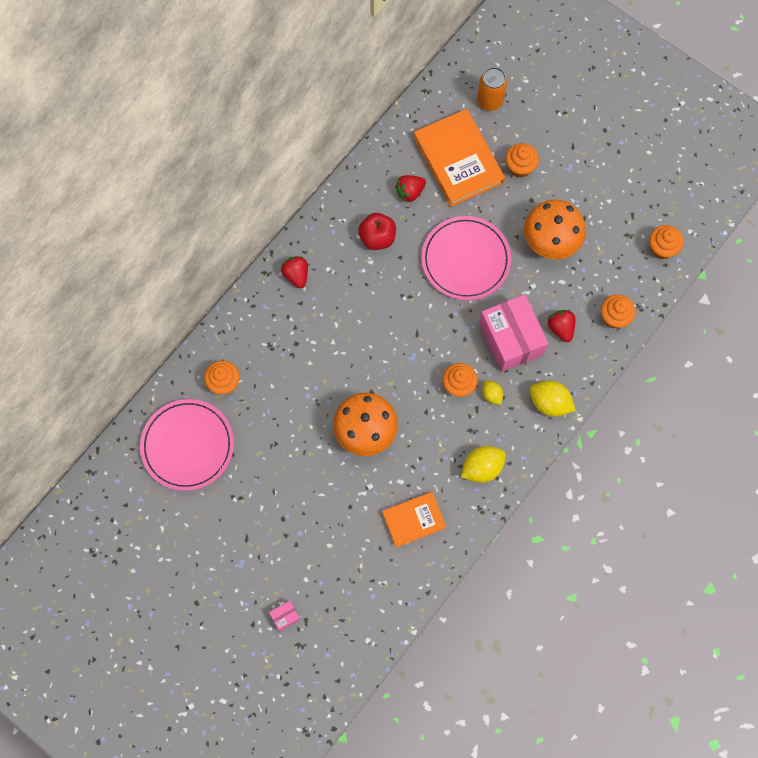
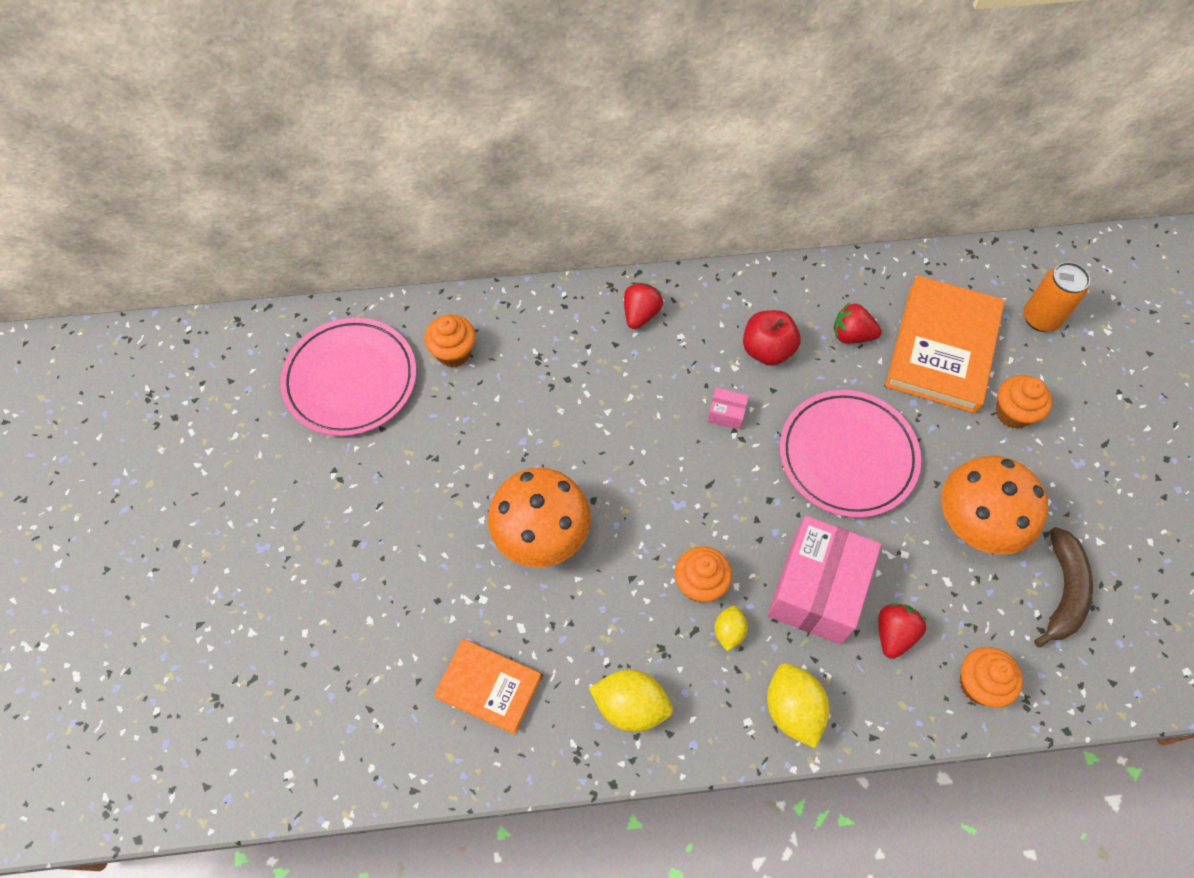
camera: 45 degrees right, 10 degrees down
(285, 616) = (238, 651): pink box -> pink box (726, 414)
(613, 240) = (1063, 592): none -> brown banana
(661, 248) = (1125, 658): orange cupcake -> none

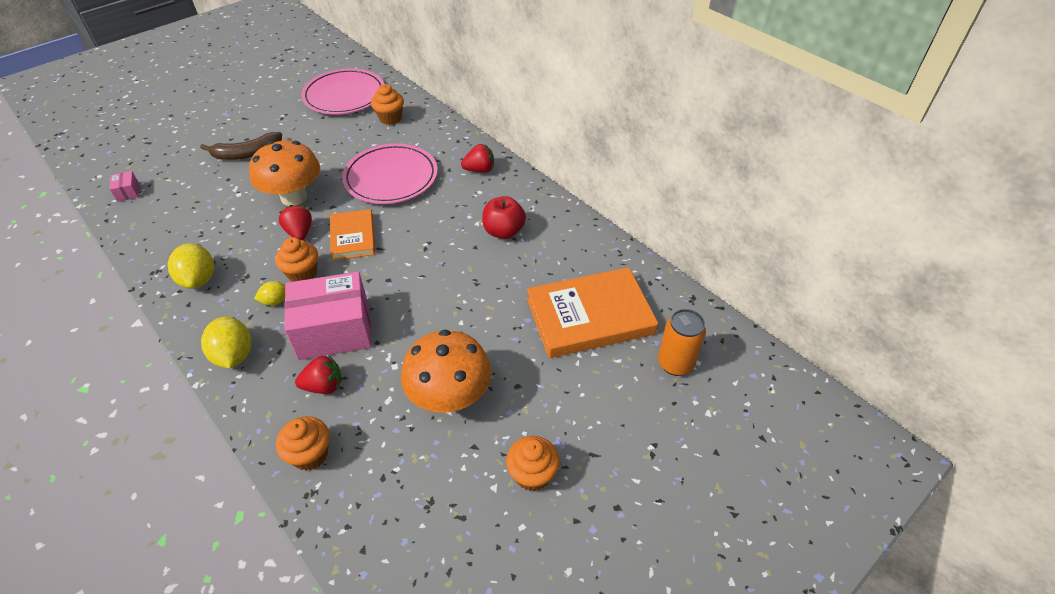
camera: 55 degrees right, 15 degrees down
(489, 687) = (183, 219): orange book -> orange book (353, 237)
(726, 414) = (438, 234): pink box -> pink box (128, 192)
(792, 709) = (234, 355): yellow lemon -> yellow lemon turned 60 degrees counterclockwise
(847, 456) = (452, 303): pink plate -> pink plate (391, 177)
(851, 335) = (554, 265): red strawberry -> red strawberry (300, 233)
(1013, 413) = (569, 381): orange cupcake -> orange cupcake (532, 474)
(1063, 592) = (427, 479): brown banana -> brown banana (247, 154)

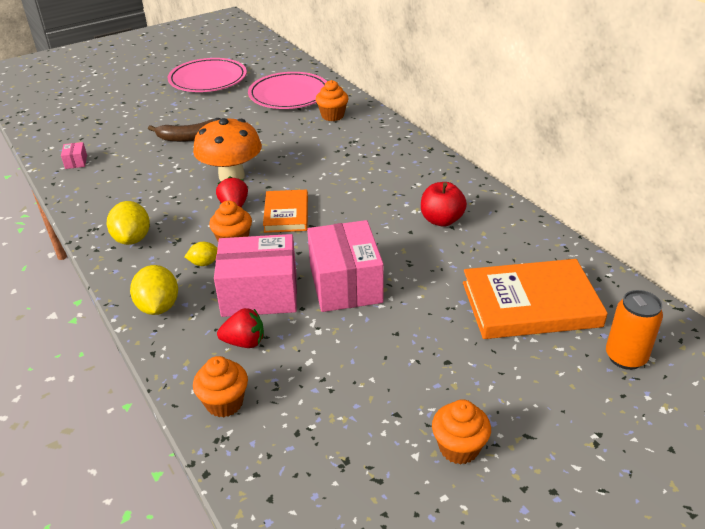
camera: 10 degrees right, 10 degrees down
(391, 177) = (329, 166): pink plate -> pink plate (208, 79)
(417, 311) = (345, 284): none -> pink box
(450, 397) = (374, 365): orange mushroom -> none
(479, 170) = (420, 165): red strawberry -> none

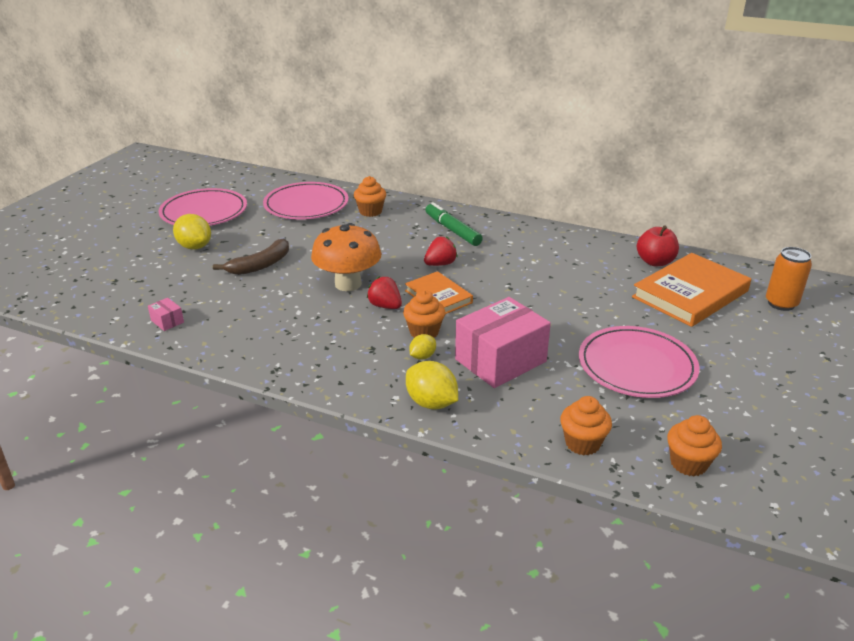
camera: 35 degrees left, 5 degrees down
(132, 239) = (328, 363): yellow lemon -> yellow lemon (195, 247)
(244, 342) = (538, 397): red strawberry -> red strawberry (440, 264)
(345, 284) = (554, 328): pink box -> none
(371, 354) = (636, 366): none -> pink plate
(379, 155) = (452, 230): none -> green marker
(441, 220) = (561, 261): red apple -> red apple (655, 262)
(459, 448) = (764, 396): orange cupcake -> orange cupcake (688, 463)

